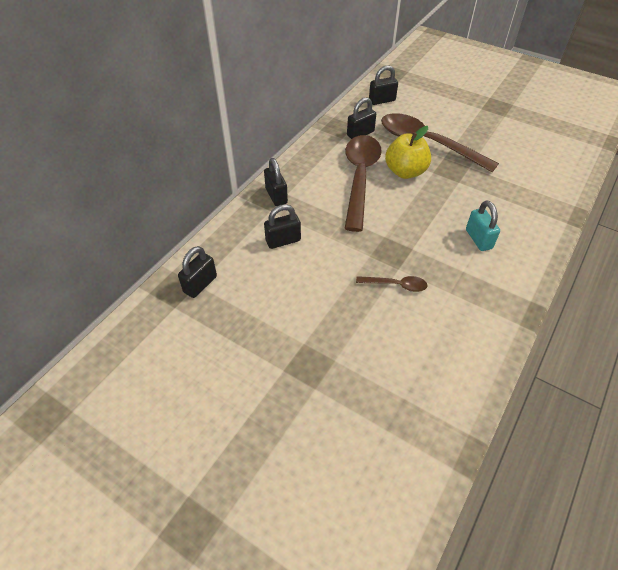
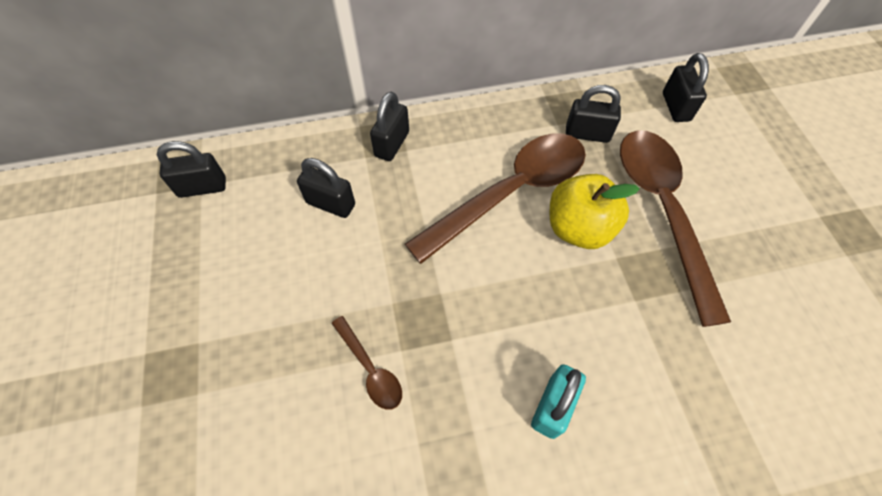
camera: 45 degrees right, 10 degrees up
(382, 100) = (675, 107): black padlock -> black padlock turned 60 degrees clockwise

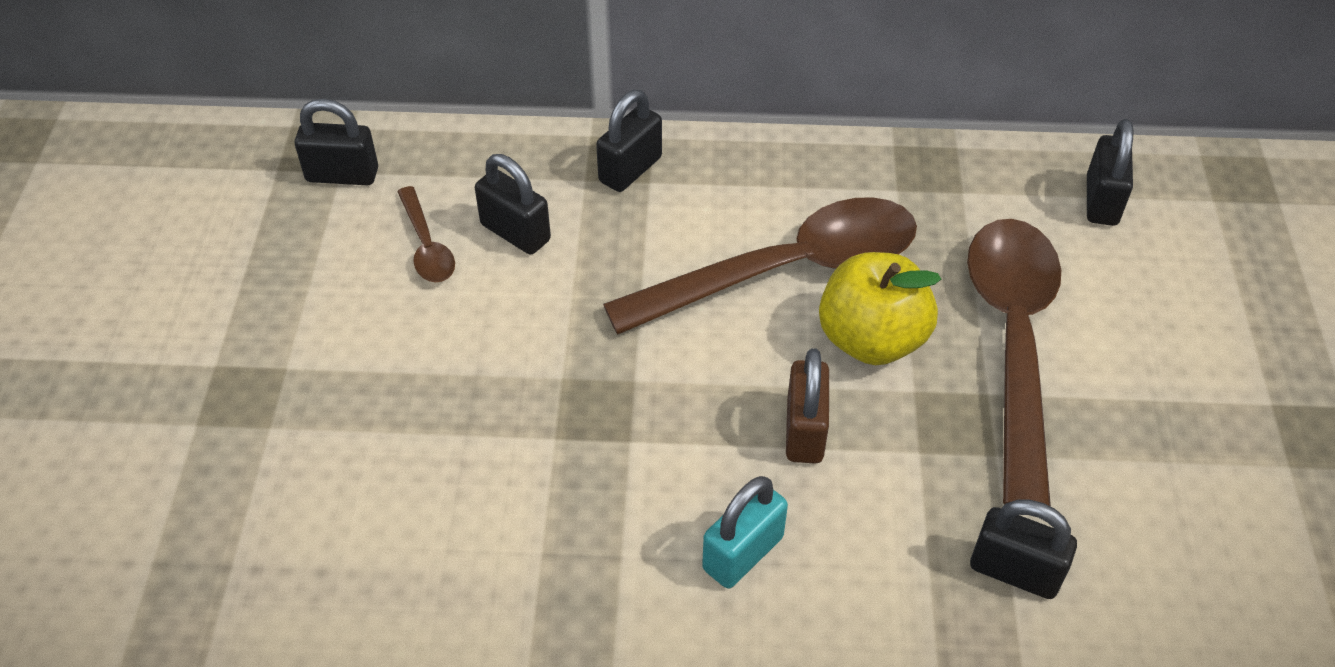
camera: 15 degrees right, 10 degrees down
(370, 369) = (505, 450): brown spoon -> brown spoon (426, 246)
(560, 303) = (804, 431): none -> brown padlock
(587, 134) = (938, 212): black padlock -> black padlock (1015, 571)

